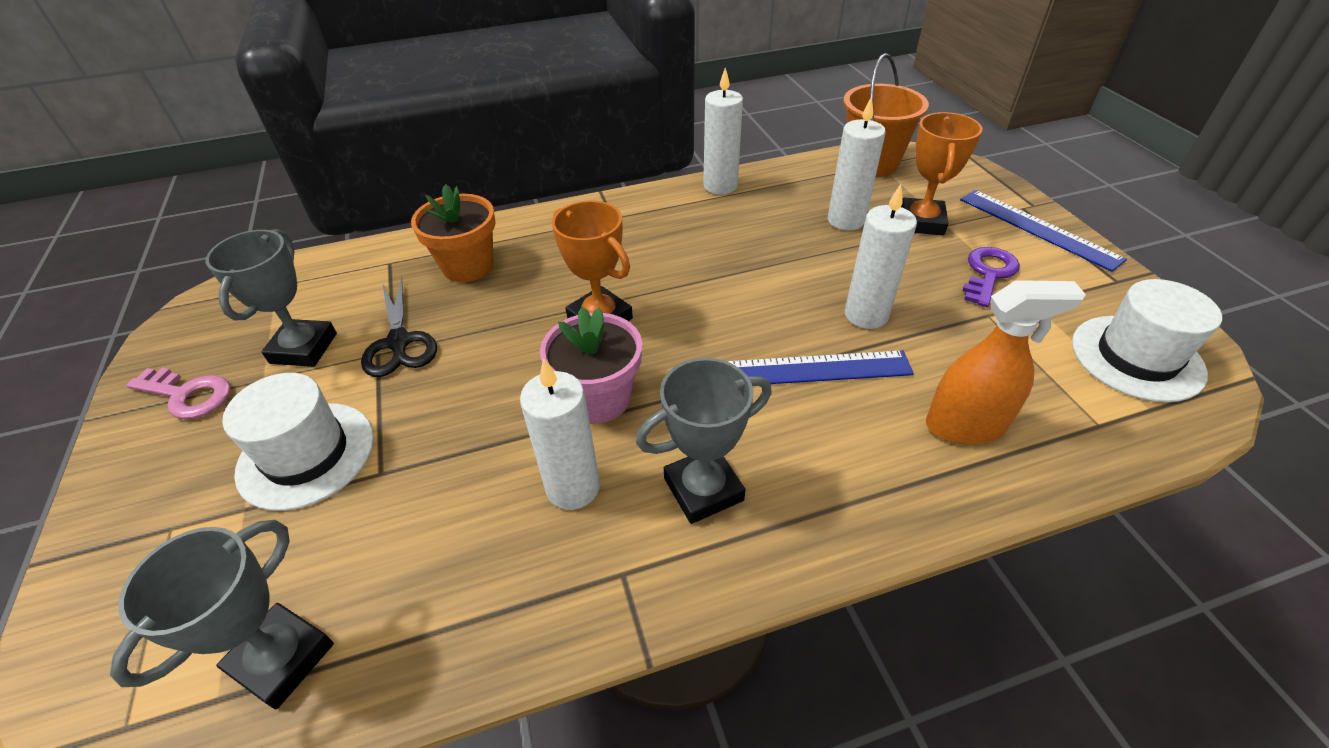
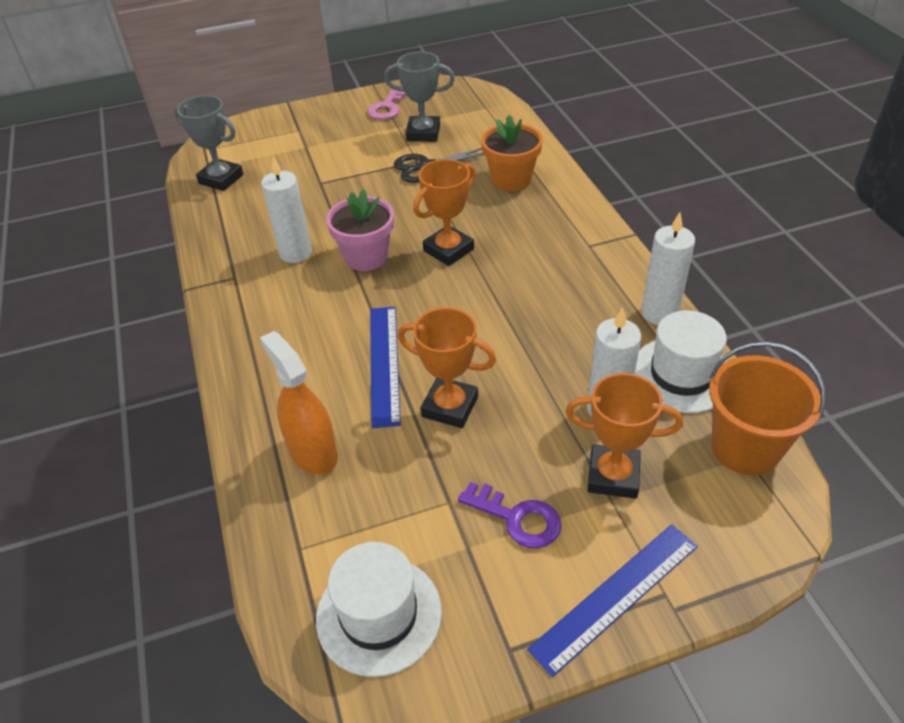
camera: 90 degrees right, 0 degrees up
(306, 454) = (337, 156): white hat -> white hat (681, 375)
(703, 489) = (283, 307): grey trophy -> none
(866, 315) = (450, 407): white candle -> orange trophy
(965, 425) = (313, 452): orange spray bottle -> orange spray bottle turned 150 degrees clockwise

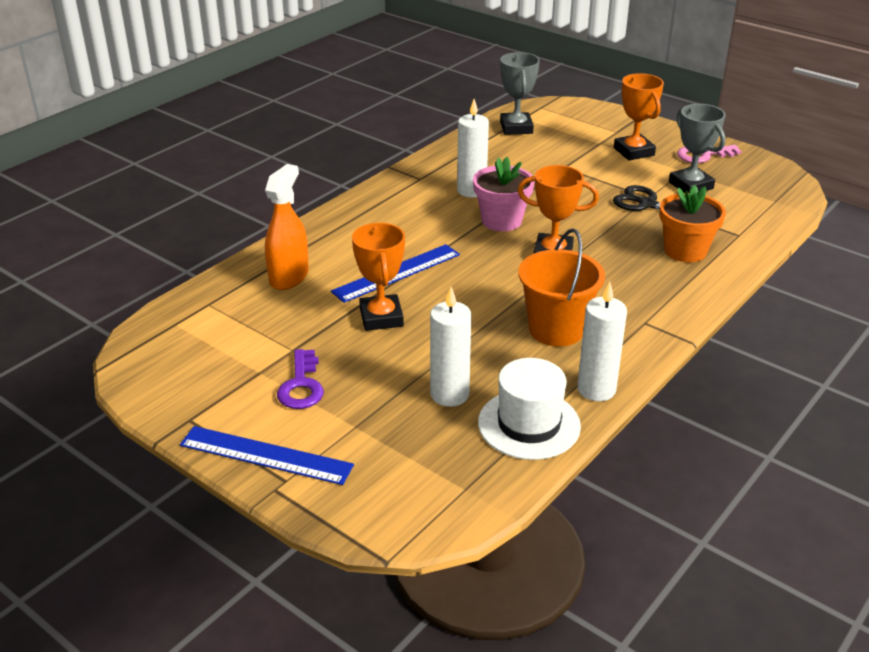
camera: 55 degrees right, 10 degrees down
(379, 615) = (180, 355): white hat -> none
(613, 476) = (380, 419): orange trophy -> orange trophy (634, 151)
(745, 448) = (474, 485): orange bucket -> orange bucket (556, 329)

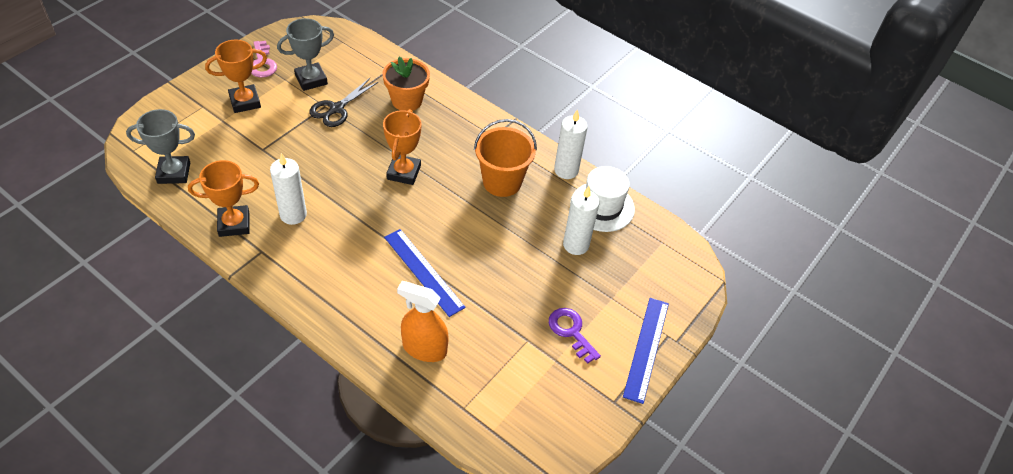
camera: 95 degrees left, 15 degrees up
(301, 385) = (571, 331): purple key -> purple key turned 120 degrees counterclockwise
(381, 317) = (486, 282): orange trophy -> orange trophy (234, 224)
(501, 221) = (349, 198): pink flower pot -> none

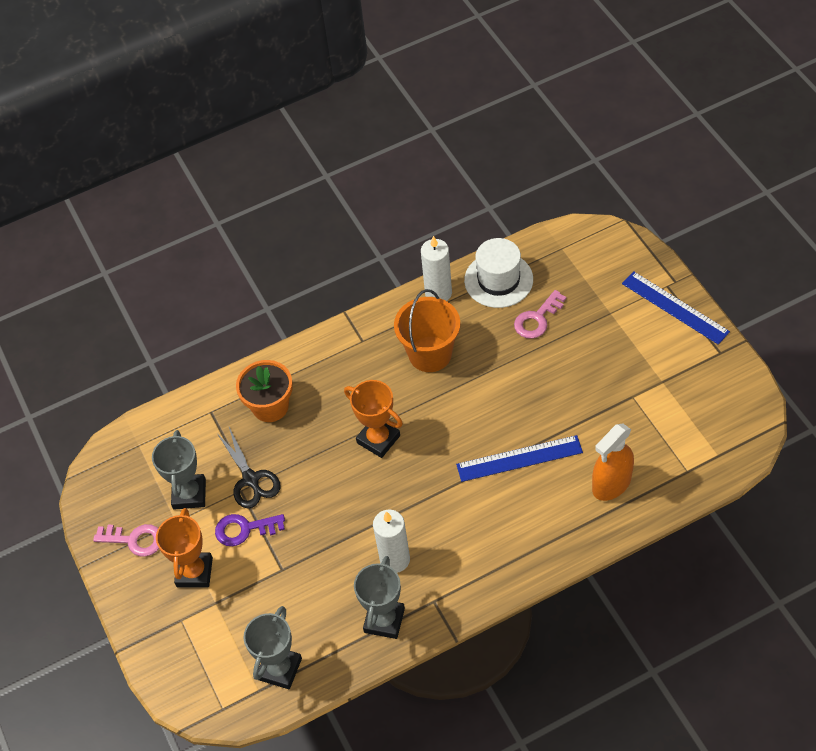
camera: 55 degrees left, 5 degrees up
(234, 224) = (384, 620): orange trophy -> grey trophy
(571, 331) = (635, 358): purple key -> purple key (244, 529)
(576, 245) = (537, 319): white candle -> pink key

